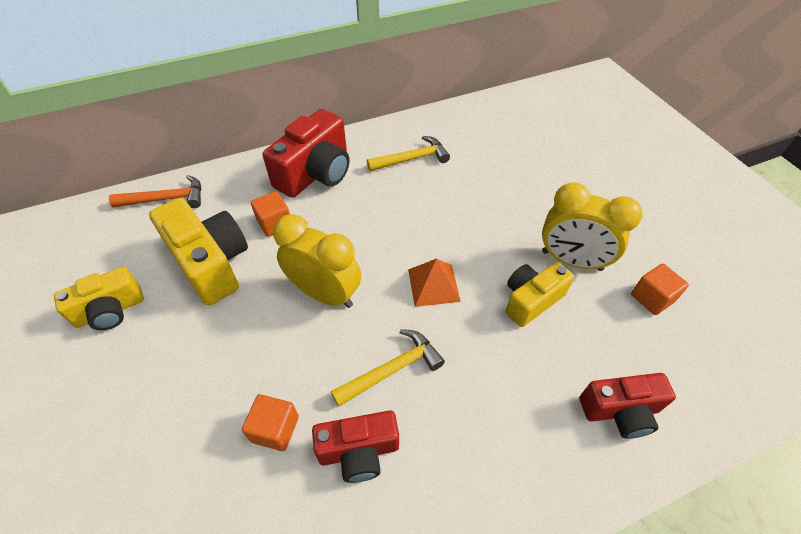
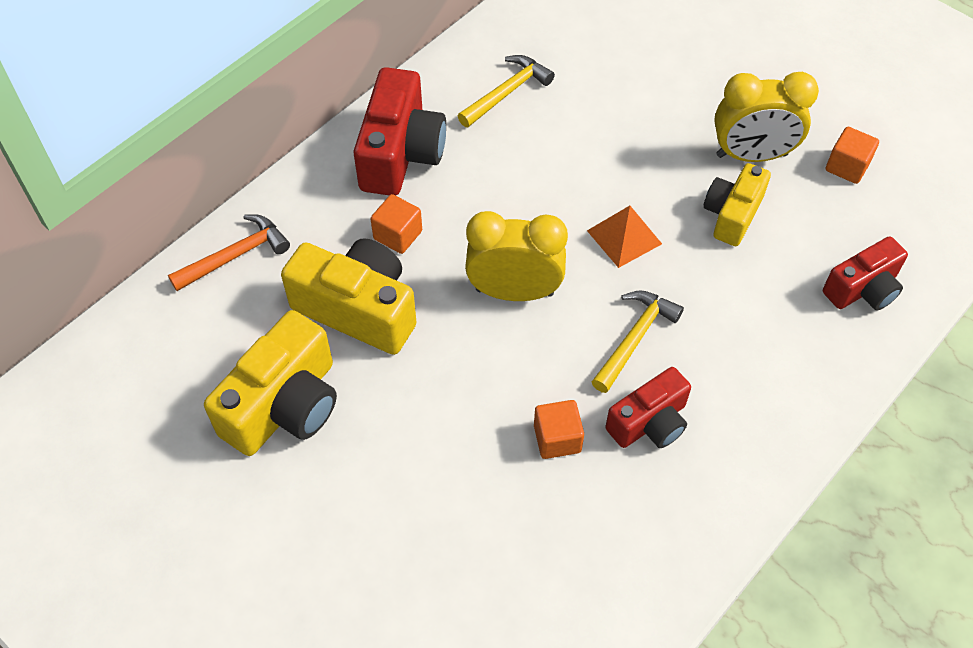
camera: 25 degrees left, 5 degrees up
(110, 311) = (285, 405): yellow camera -> yellow camera, size x1.58

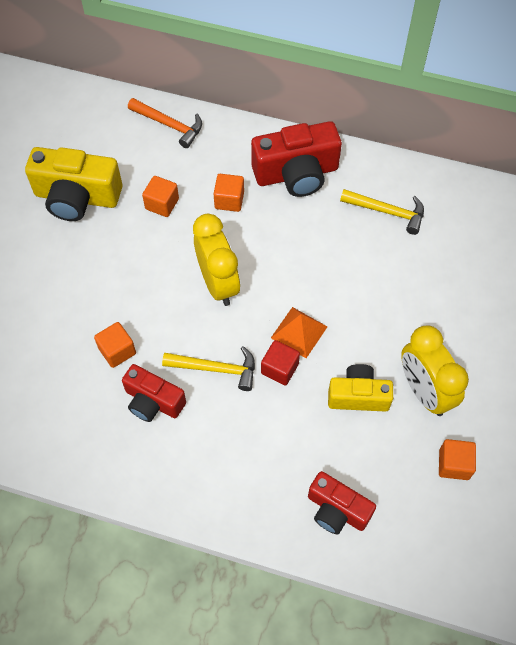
camera: 65 degrees right, 5 degrees up
(358, 309) = (162, 204): yellow camera -> orange cube
(664, 274) = (279, 369): none -> red cube

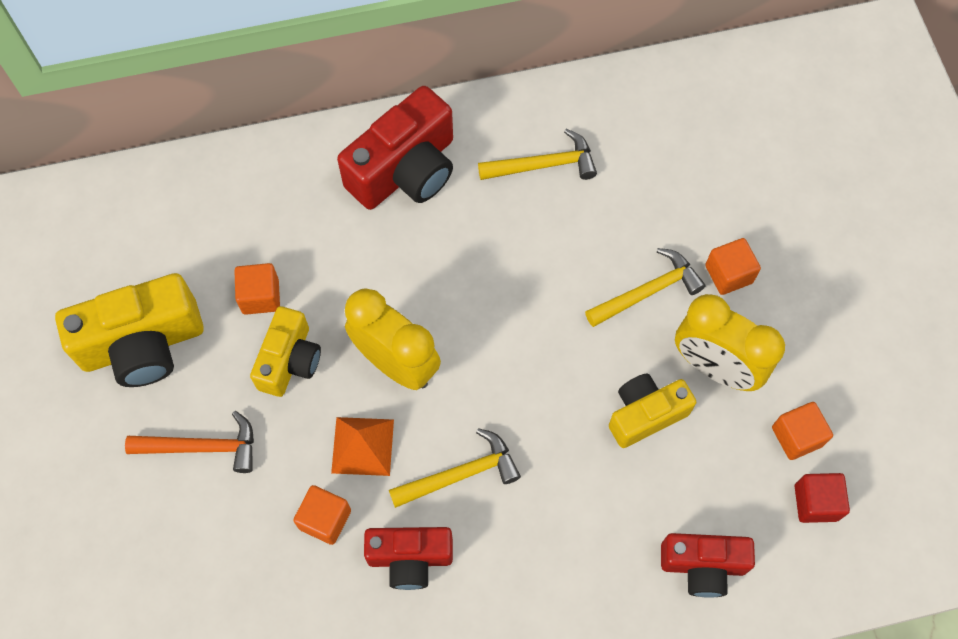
camera: 30 degrees left, 5 degrees up
(155, 249) = (290, 361): none -> yellow camera
(169, 125) = (203, 184): orange hammer -> orange hammer (202, 447)
(229, 200) = (343, 248): orange cube -> orange cube (728, 274)
(279, 369) = (536, 431): red cube -> red cube (815, 502)
(299, 332) = (531, 373): orange pyramid -> orange pyramid (362, 446)
(408, 321) = (647, 291): none -> yellow hammer

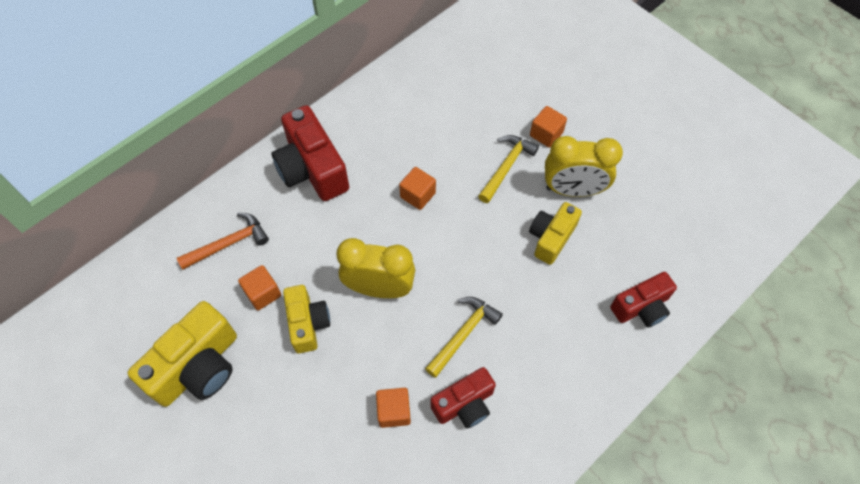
camera: 30 degrees left, 5 degrees down
(202, 447) = (281, 411): orange hammer -> orange hammer (228, 244)
(362, 446) = (389, 351): orange pyramid -> none
(405, 170) = (312, 169): red camera -> red camera turned 135 degrees clockwise
(543, 165) = (397, 125): yellow hammer -> none
(796, 436) = (644, 205): orange cube -> orange cube (418, 195)
(815, 502) = (679, 236): red cube -> none

